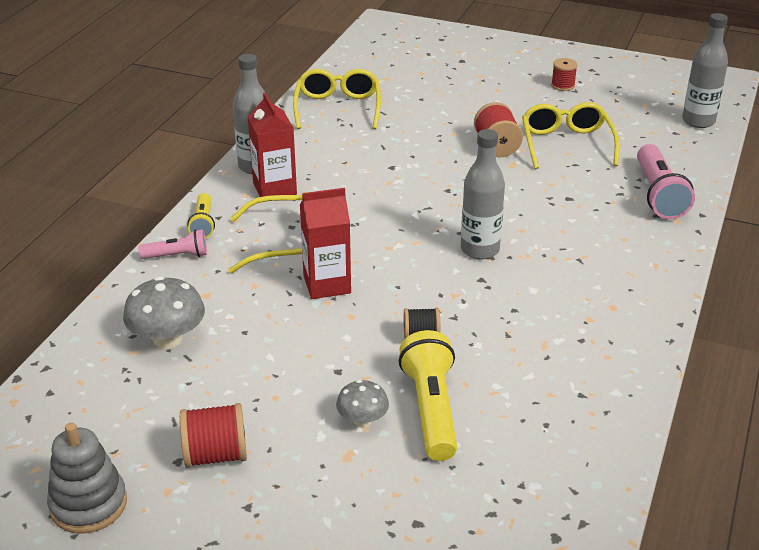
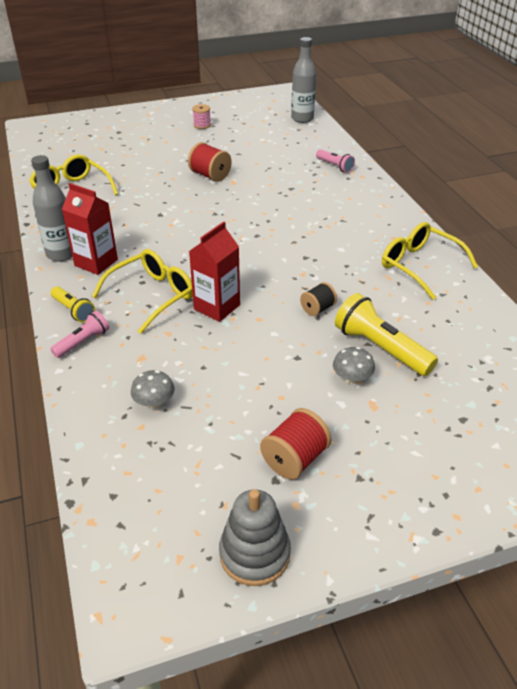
camera: 40 degrees left, 5 degrees up
(168, 339) = (154, 402): grey mushroom -> grey mushroom, size x0.60
(480, 250) = (281, 240): grey bottle -> none
(563, 85) = (202, 125): red spool -> pink spool
(566, 144) = (248, 158): yellow glasses -> yellow glasses (419, 265)
(658, 195) = (335, 166): pink flashlight -> pink flashlight, size x0.57

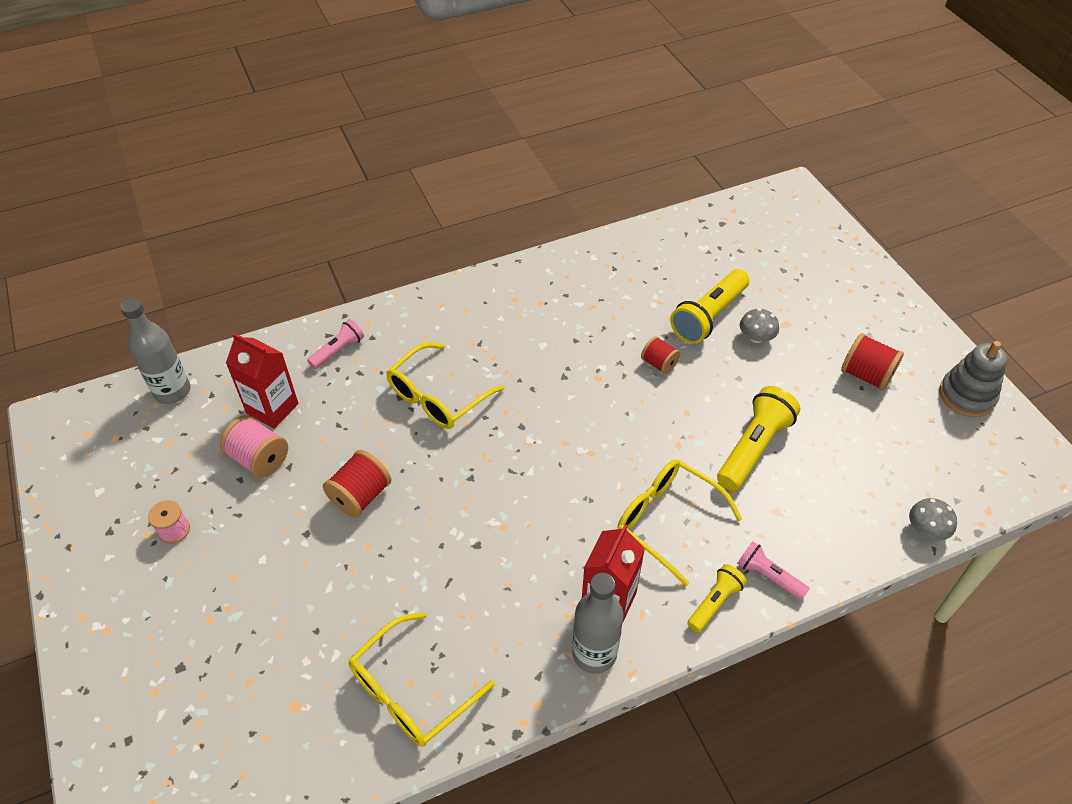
camera: 95 degrees left, 10 degrees up
(154, 402) = (837, 488): grey mushroom -> grey mushroom (926, 530)
(213, 354) = (754, 447): none -> yellow flashlight
(217, 307) = (675, 452): red carton -> red carton (272, 408)
(246, 145) = (259, 459): none -> pink spool
(317, 309) = (659, 364): black spool -> red spool
(419, 265) = (567, 282): yellow glasses -> yellow glasses (437, 397)

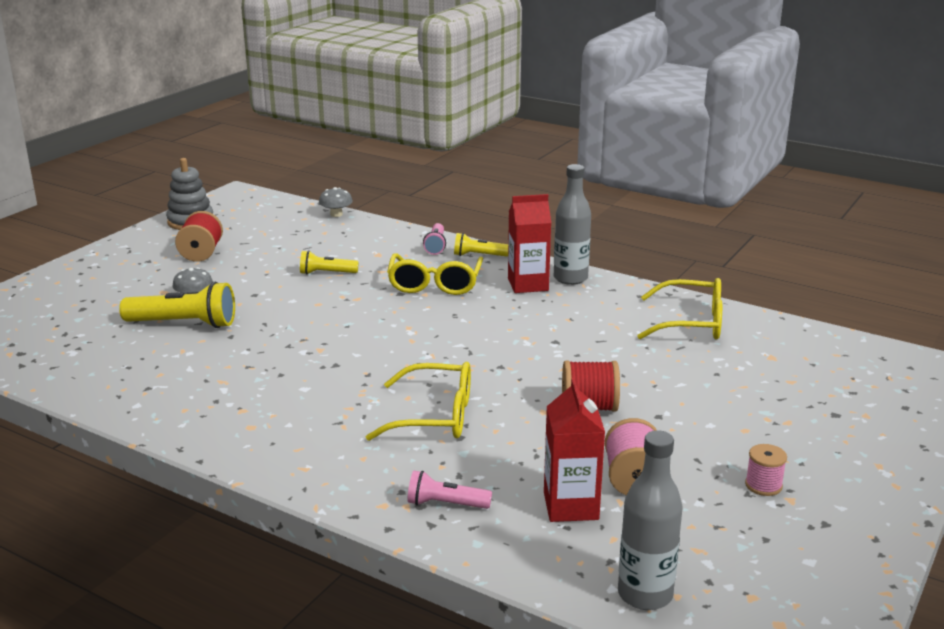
camera: 125 degrees left, 25 degrees down
(659, 364) = (271, 328): red spool -> none
(754, 447) = (326, 273): yellow flashlight -> yellow flashlight, size x0.57

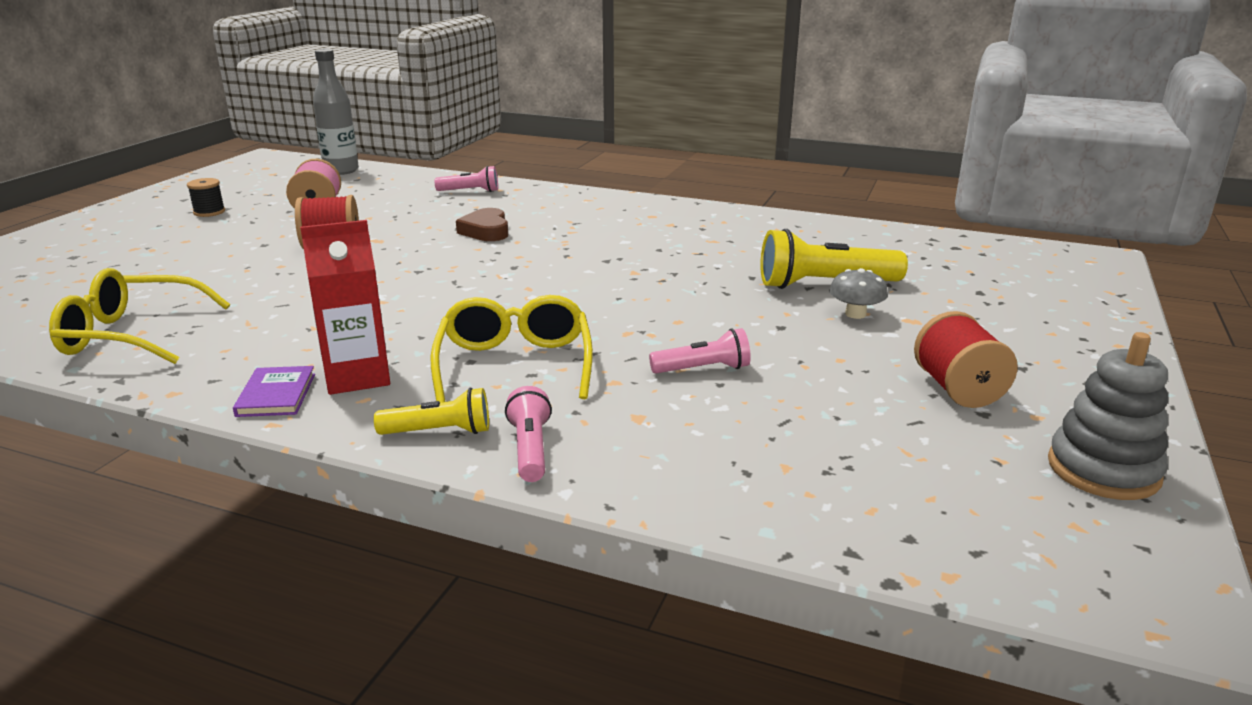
camera: 170 degrees right, 0 degrees up
(326, 273) = (703, 369): yellow flashlight -> pink flashlight
(336, 214) = (807, 533): grey mushroom -> none
(435, 416) = (486, 231): yellow glasses -> brown heart
(570, 278) = (276, 395): grey bottle -> purple book
(571, 506) = (375, 195): red carton -> none
(763, 485) = (209, 212): pink spool -> black spool

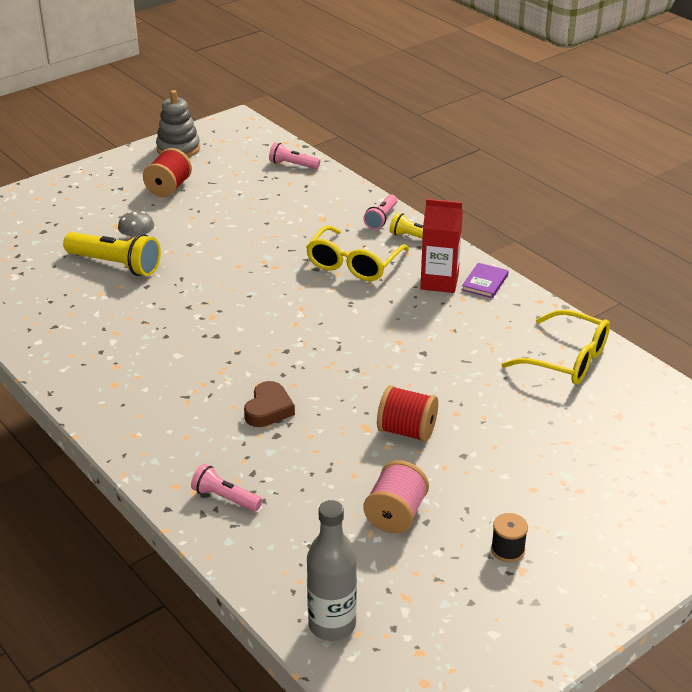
camera: 150 degrees left, 10 degrees up
(703, 369) = (264, 232): pink flashlight -> pink flashlight (292, 165)

